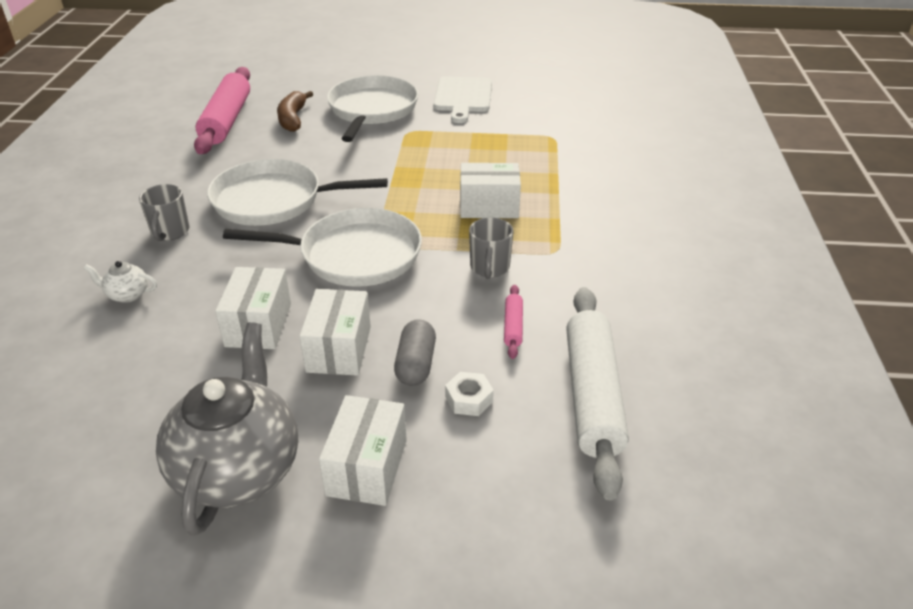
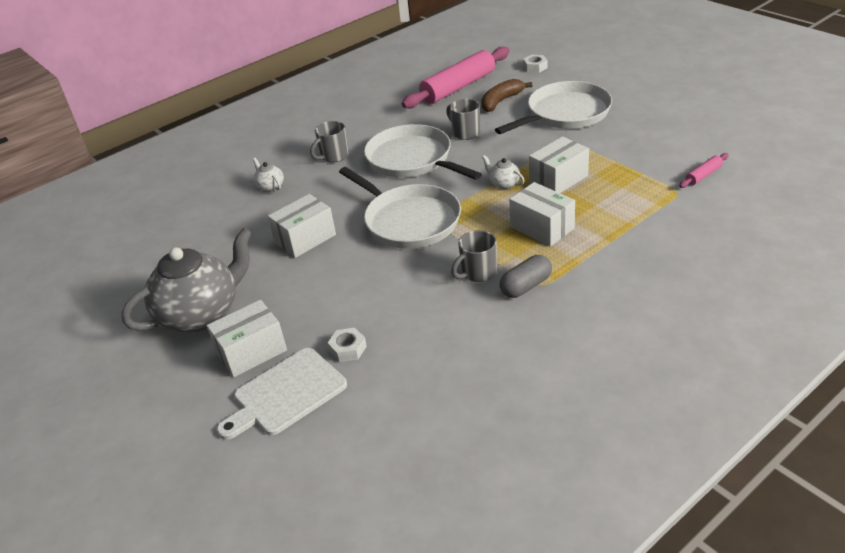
camera: 50 degrees right, 0 degrees up
(285, 81) = (535, 67): none -> white nut
(296, 157) = (465, 133): none -> grey mug
(339, 349) = (324, 276): white box -> white box (558, 179)
(401, 186) = (504, 184): none -> white teapot
(416, 364) = (349, 310): grey capsule -> grey capsule (526, 286)
(463, 97) = (652, 127): white cutting board -> white cutting board (286, 394)
(513, 326) = (435, 321): pink rolling pin -> pink rolling pin (703, 175)
(592, 396) = (417, 394): white rolling pin -> none

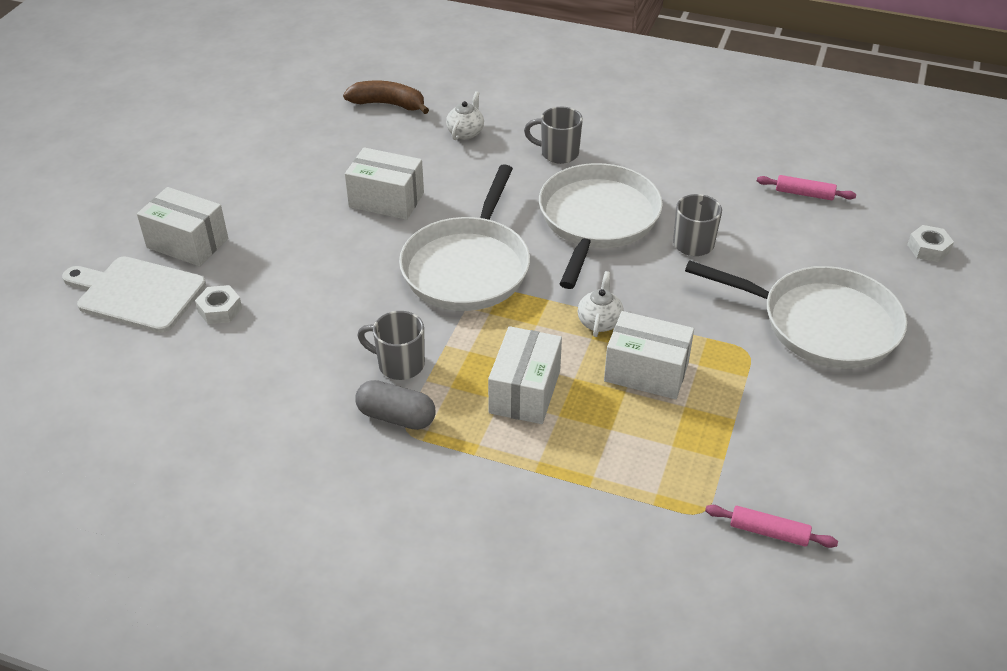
camera: 55 degrees right, 5 degrees up
(201, 314) = (228, 184): grey teapot -> none
(458, 87) = (804, 194): pink rolling pin -> pink rolling pin, size x0.43
(501, 101) = (802, 247): brown banana -> brown banana (388, 104)

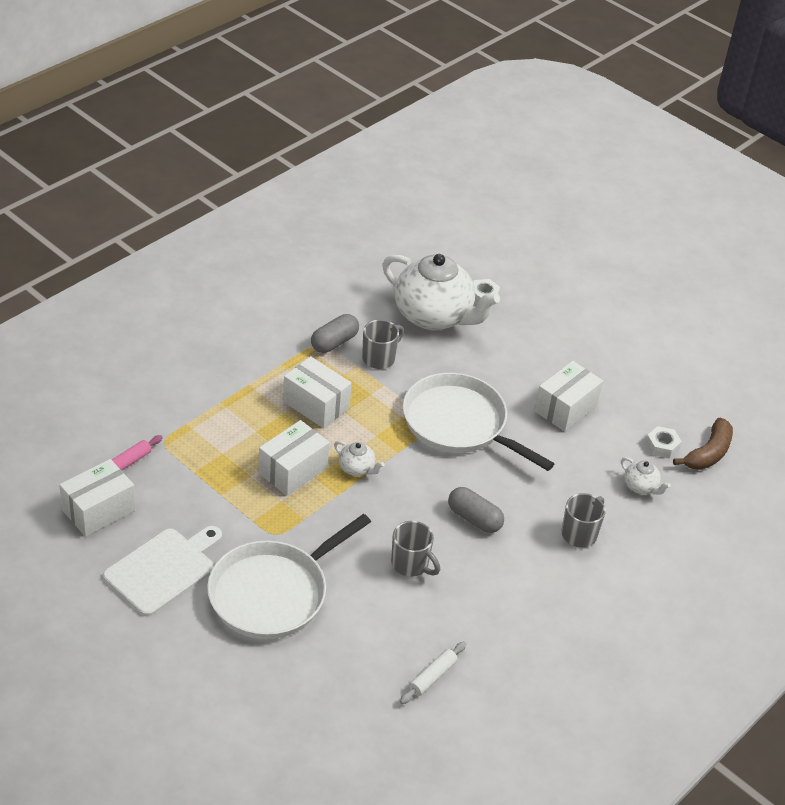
camera: 110 degrees right, 0 degrees up
(137, 294) = (522, 266): white cutting board -> white cutting board (163, 569)
(187, 243) = (565, 298): white box -> white box (99, 510)
(286, 341) = (434, 316): none -> white teapot
(597, 220) = (474, 518): white pan -> grey capsule
(804, 194) = (432, 677): pink rolling pin -> white rolling pin
(928, 249) = (309, 721): white nut -> white nut (662, 446)

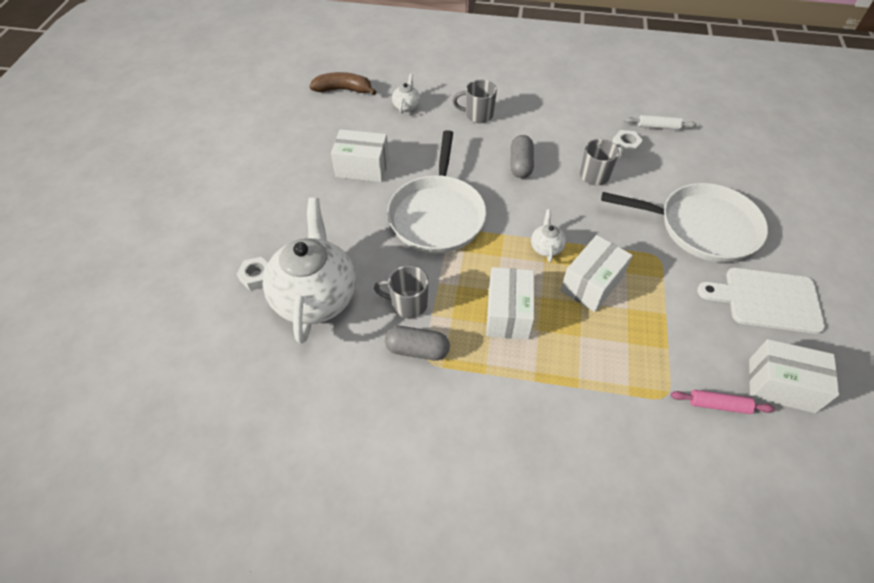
camera: 120 degrees left, 10 degrees up
(293, 470) = (591, 284): white box -> white box turned 60 degrees counterclockwise
(662, 446) = (356, 110): white nut -> white nut (625, 146)

